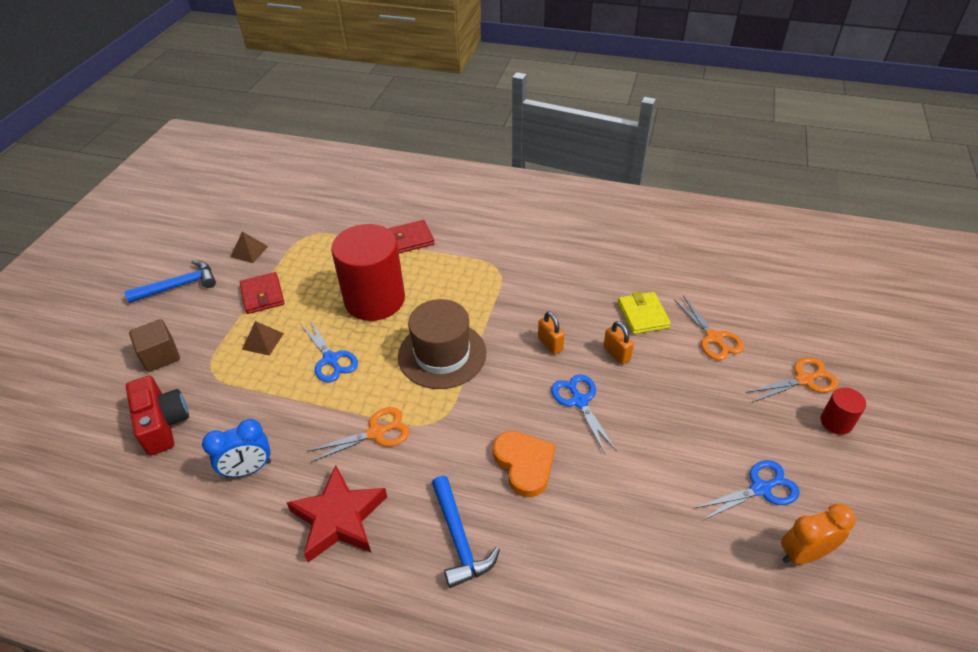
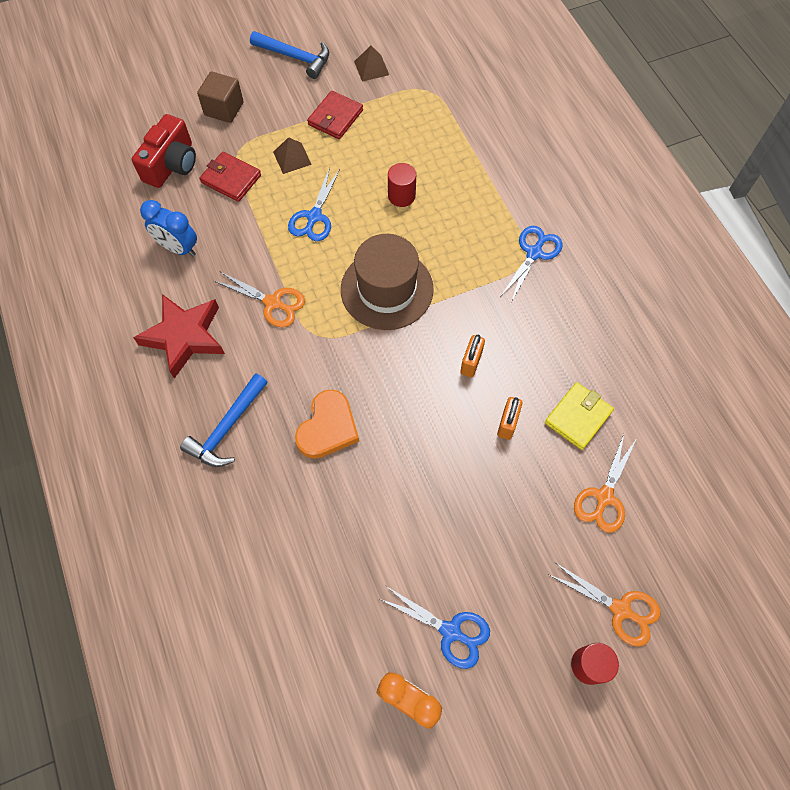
camera: 50 degrees right, 20 degrees up
(374, 299) = (401, 196): red cylinder -> red cylinder, size x0.43
(410, 239) = (496, 165): red wallet -> red wallet (231, 179)
(579, 401) = (426, 427): blue scissors -> blue scissors (534, 253)

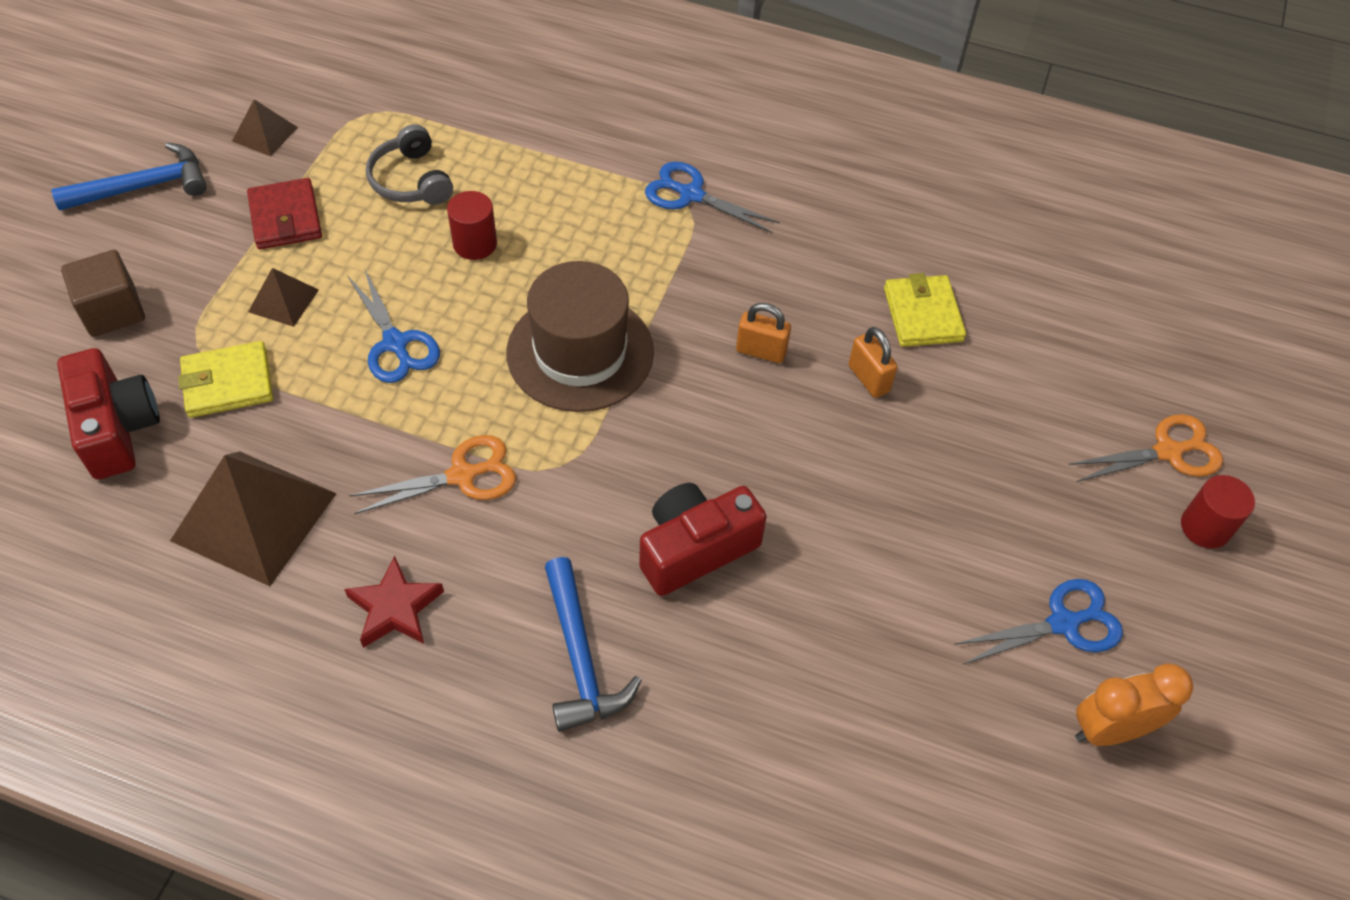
camera: 50 degrees left, 10 degrees down
(178, 248) = (254, 516): blue clock -> brown pyramid
(184, 337) = (395, 608): red star -> red star, size x0.62
(231, 179) = (228, 383): red wallet -> yellow wallet
(328, 427) = (695, 549): orange heart -> red camera
(409, 140) = (411, 180): none -> grey headphones
(471, 363) = (761, 351): orange padlock -> orange padlock turned 45 degrees counterclockwise
(534, 253) = (691, 195): blue scissors -> blue scissors turned 45 degrees counterclockwise
(604, 497) = (1033, 366): orange scissors -> none

